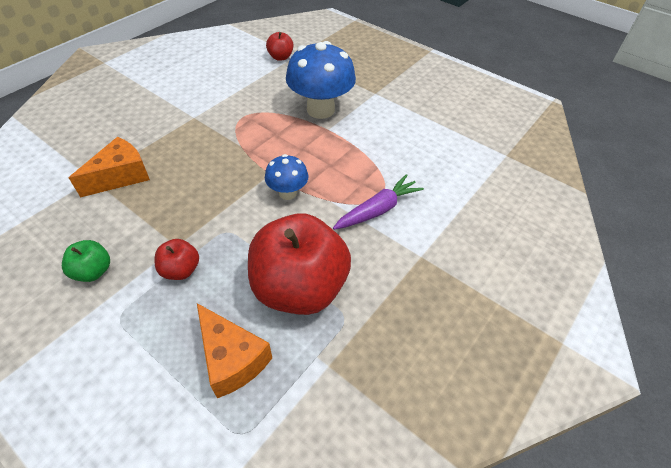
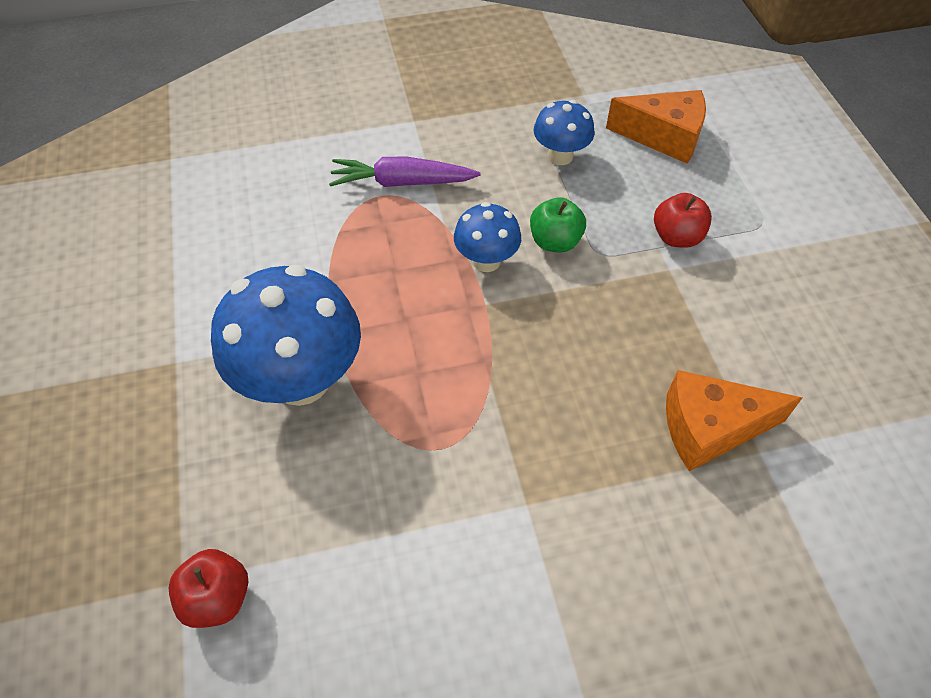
camera: 140 degrees left, 5 degrees up
(93, 271) = (783, 289): green apple -> green apple (555, 242)
(232, 359) = (664, 137): orange cheese -> orange cheese turned 105 degrees clockwise
(299, 288) = (560, 156): red apple -> blue mushroom

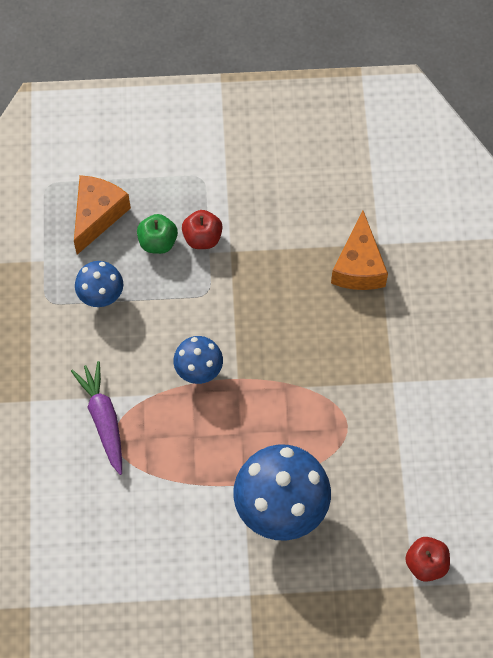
camera: 80 degrees left, 10 degrees up
(402, 182) = (103, 419): purple carrot -> purple carrot turned 150 degrees clockwise
(555, 242) = (190, 320): green apple -> green apple (158, 242)

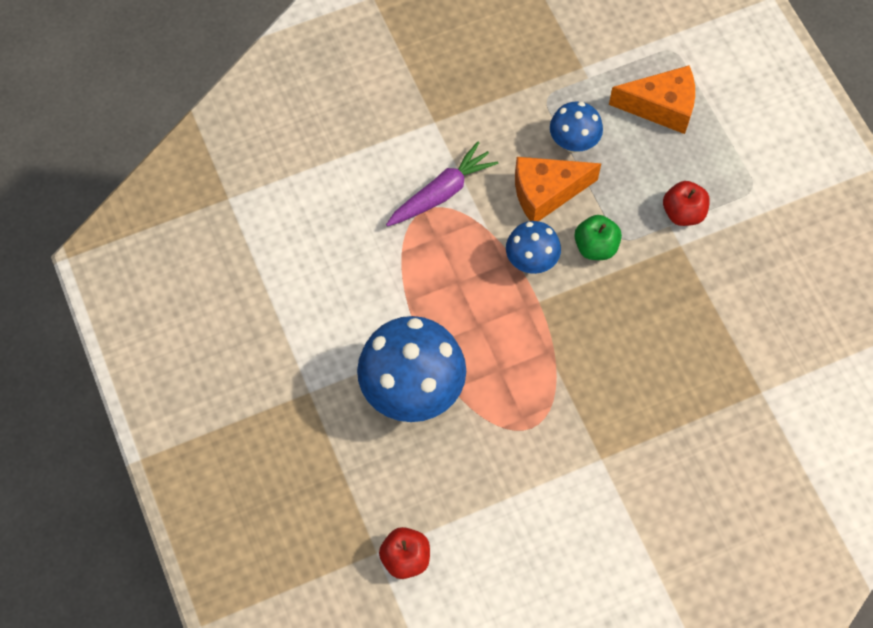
camera: 70 degrees right, 0 degrees up
(158, 242) = (658, 173): green apple -> green apple (595, 247)
(358, 266) = (724, 379): orange cheese -> orange cheese (546, 193)

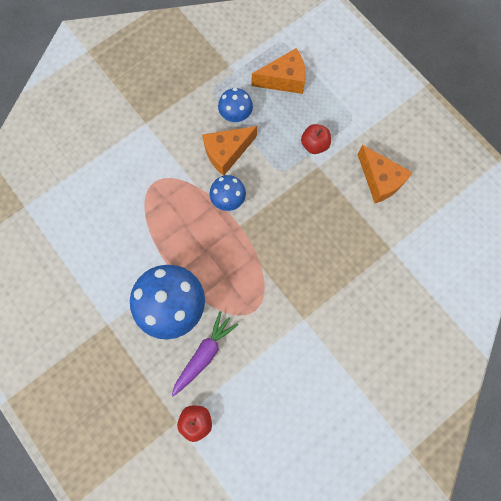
camera: 15 degrees left, 10 degrees up
(442, 193) = (161, 169): purple carrot -> purple carrot (204, 354)
(595, 247) = (266, 180): green apple -> none
(771, 288) = (380, 180): none -> orange cheese

